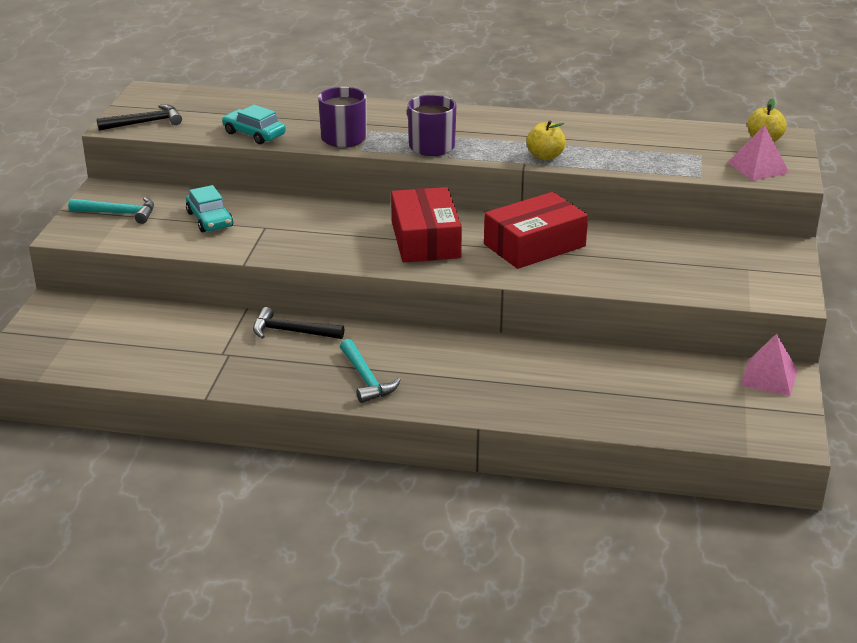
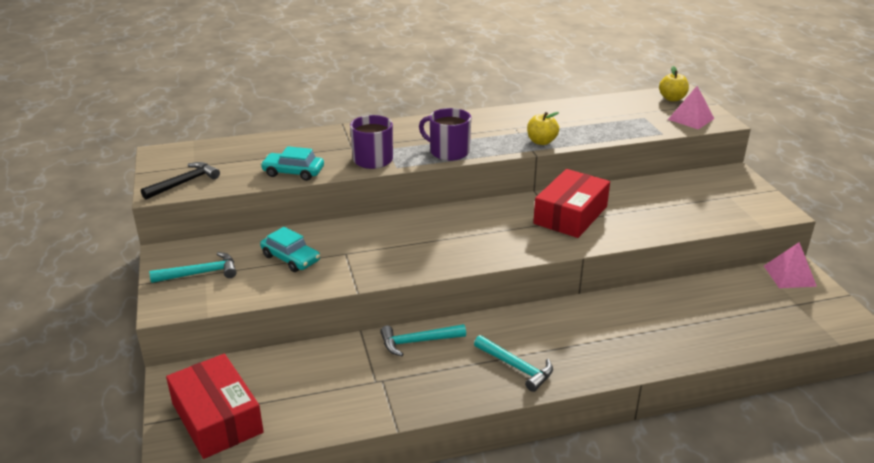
camera: 25 degrees left, 0 degrees up
(292, 332) = (418, 342): black hammer -> turquoise hammer
(425, 239) = (486, 231): red box -> red box (217, 418)

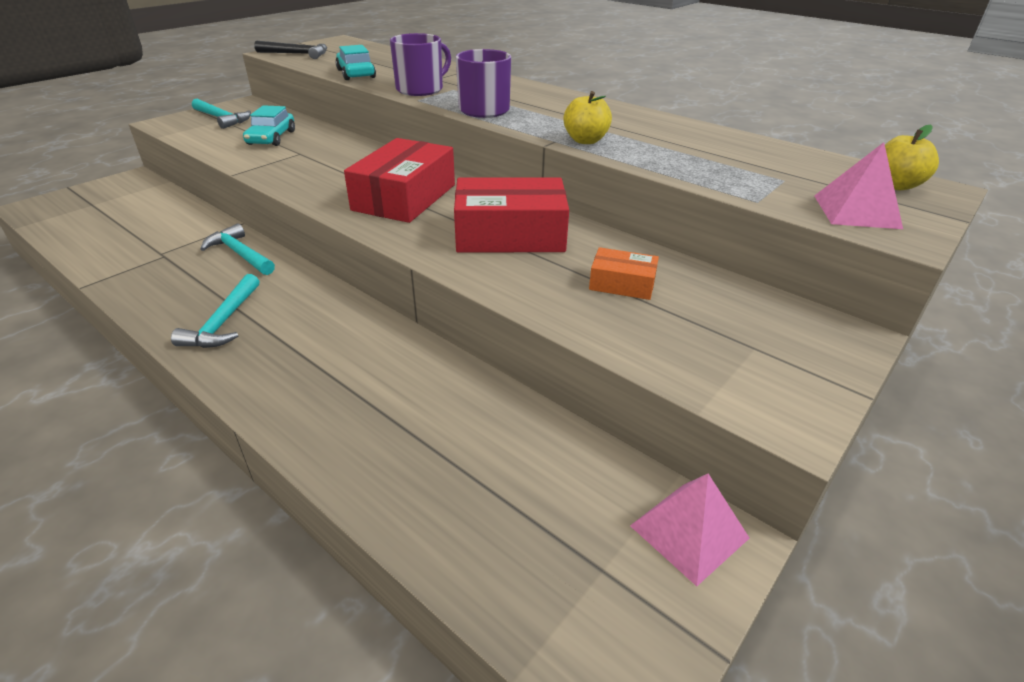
camera: 55 degrees right, 5 degrees up
(217, 418) = (81, 207): red box -> red box (404, 197)
(653, 204) = (622, 284): none -> orange box

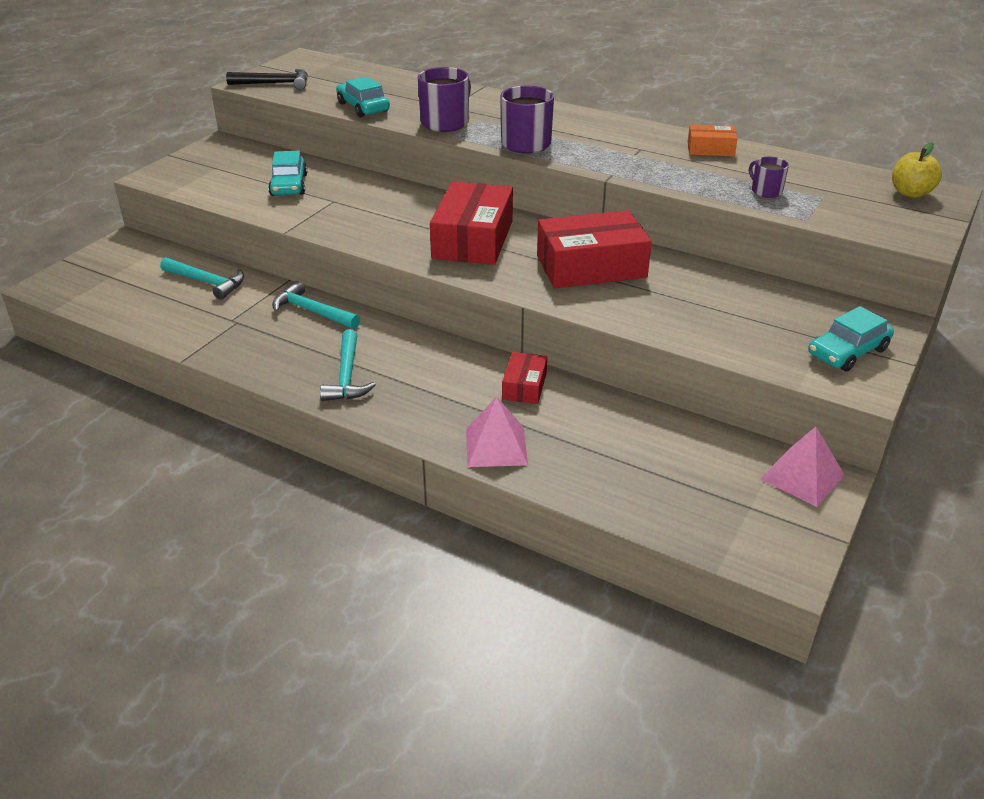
camera: 10 degrees left, 0 degrees up
(222, 119) = (214, 166): turquoise hammer -> turquoise hammer (207, 282)
(399, 357) = (524, 386): none -> red box
(585, 140) = (639, 171): yellow apple -> none
(622, 284) = (706, 300): orange box -> orange box (710, 149)
(718, 169) = (765, 191): none -> purple mug
(781, 368) = (848, 352): none -> turquoise car
(856, 211) = (884, 221): pink pyramid -> pink pyramid (496, 446)

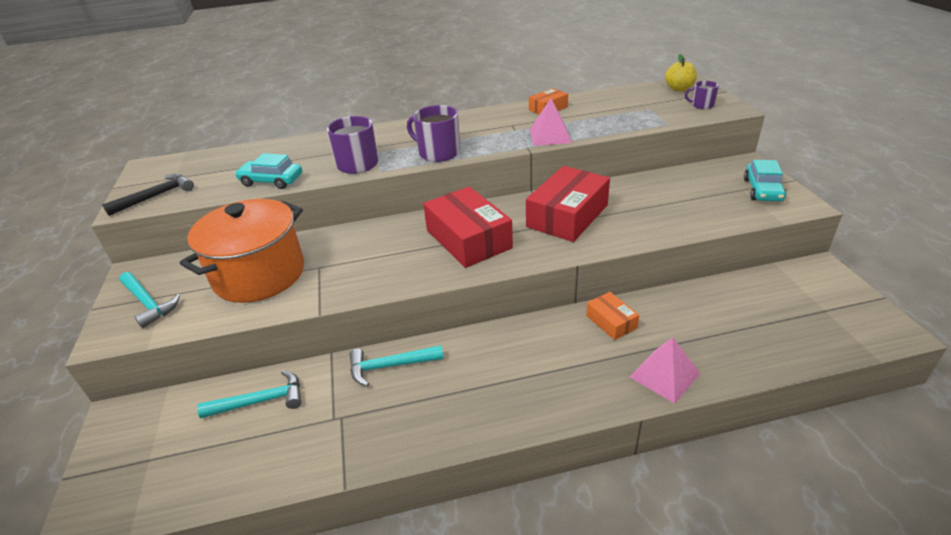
camera: 40 degrees left, 0 degrees up
(289, 185) = (259, 275): turquoise car -> orange pot
(347, 376) = (496, 398): turquoise hammer -> turquoise hammer (148, 303)
(524, 386) = (611, 322): red box -> orange box
(765, 191) = (620, 118): purple mug -> purple mug (702, 105)
(802, 477) = (812, 276): pink pyramid -> pink pyramid (550, 136)

